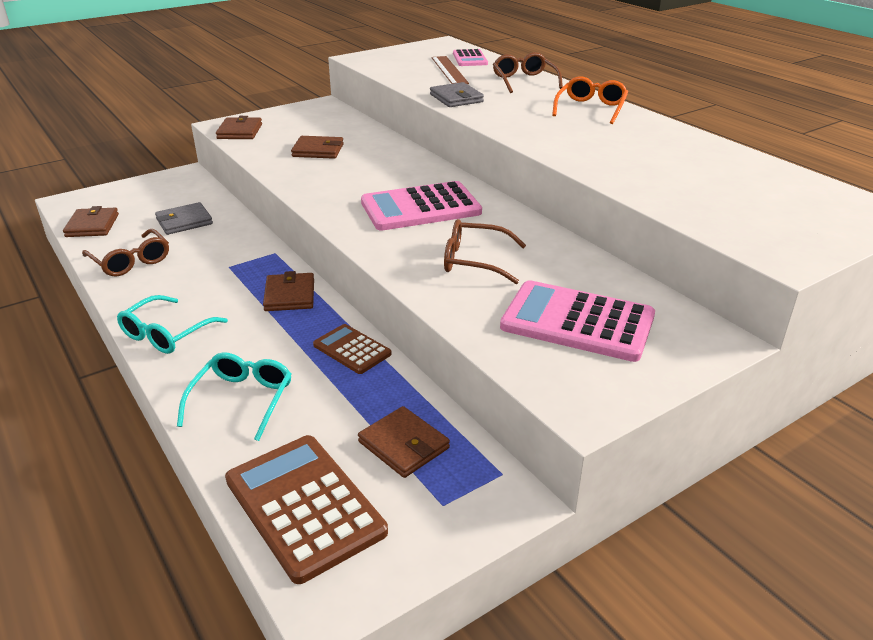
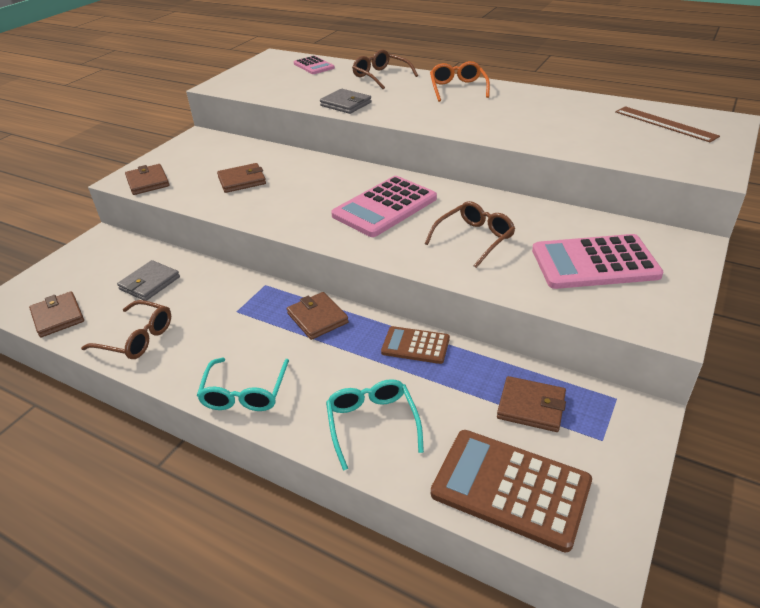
camera: 25 degrees left, 5 degrees up
(449, 70) = (309, 80): brown ruler -> brown ruler (665, 124)
(475, 261) = (474, 239): brown glasses -> brown glasses turned 150 degrees clockwise

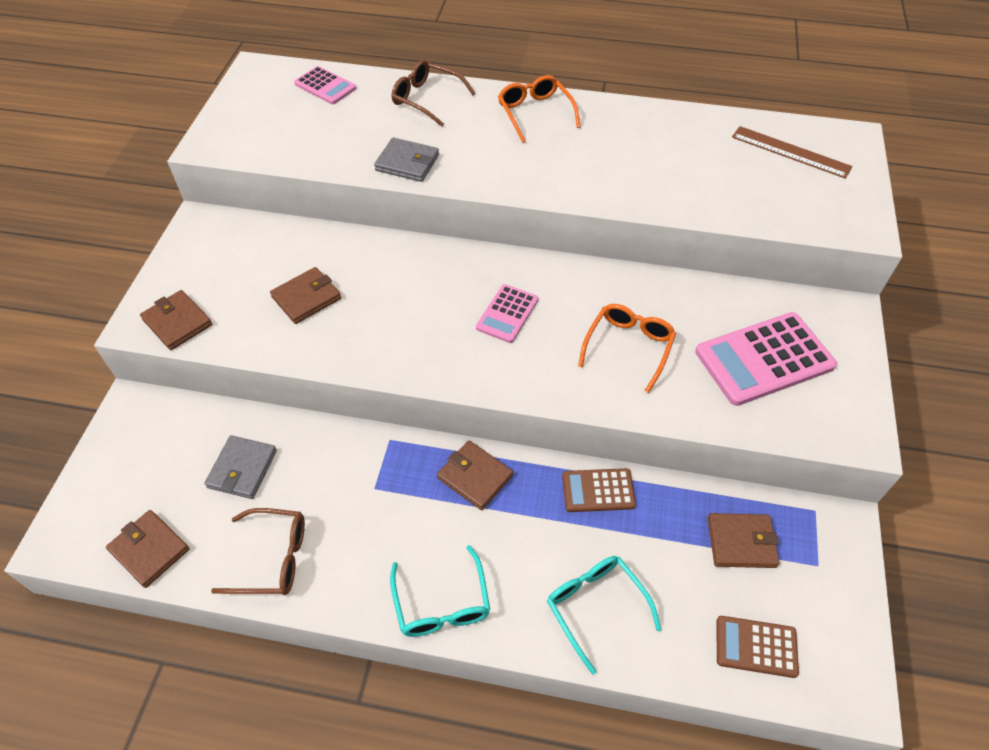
camera: 20 degrees left, 15 degrees up
(385, 207) = (507, 314): pink calculator -> pink calculator, size x0.56
(474, 239) = (628, 347): brown glasses -> orange glasses
(510, 488) = (756, 646): brown calculator -> brown calculator, size x0.56

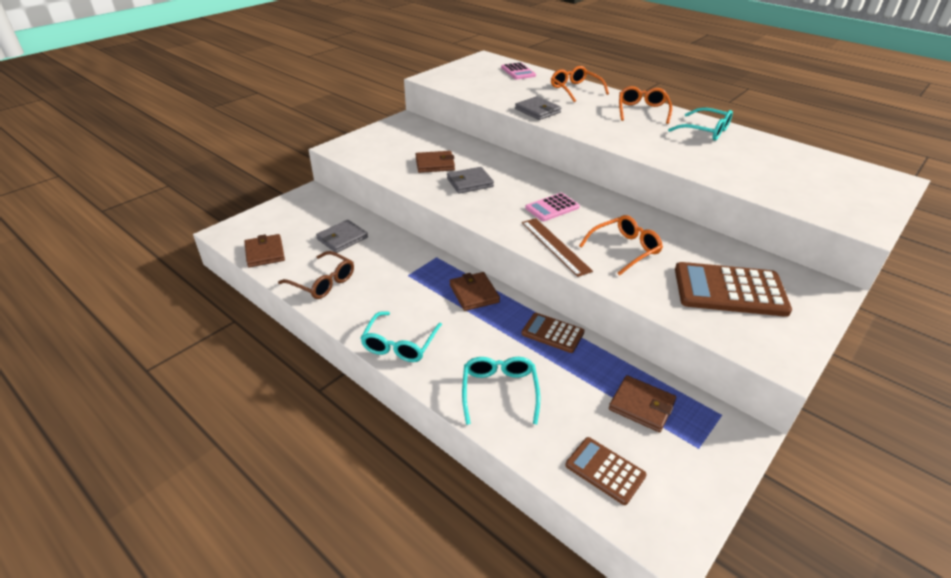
camera: 30 degrees right, 15 degrees down
(177, 322) = (357, 153): brown wallet -> none
(377, 313) = (470, 182): none -> grey wallet
(427, 99) = (575, 90): brown glasses -> orange glasses
(627, 126) = (705, 131): none -> turquoise glasses
(764, 359) = (729, 290): pink calculator -> brown calculator
(790, 152) = (830, 173): brown ruler -> brown ruler (555, 246)

